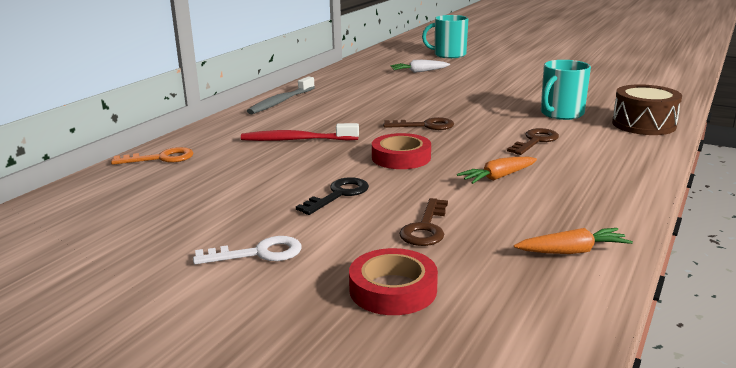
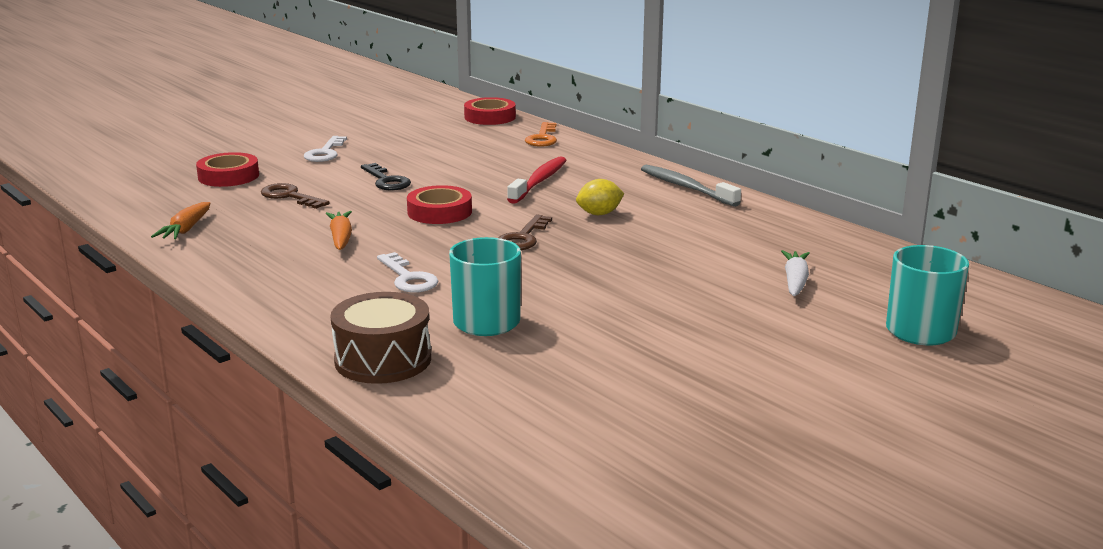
camera: 110 degrees right, 0 degrees up
(74, 195) = (490, 117): none -> red tape
(356, 115) = (599, 214): none -> yellow lemon
(535, 141) = (408, 278): brown key -> white key

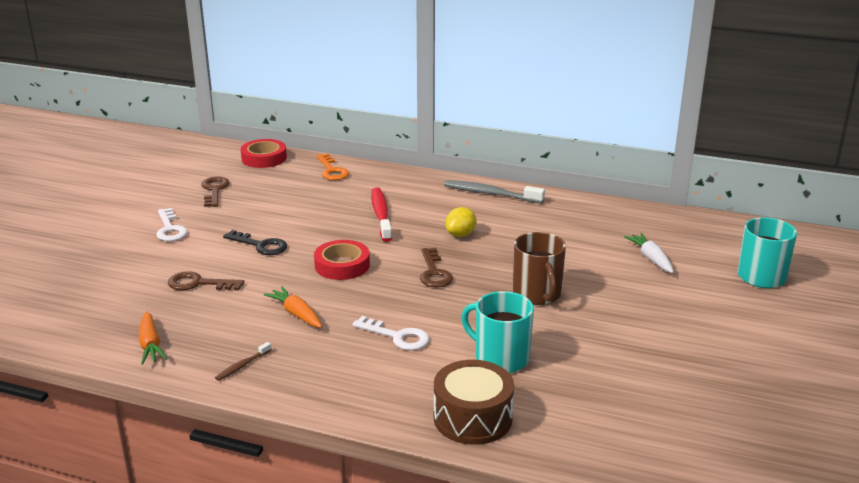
camera: 30 degrees left, 5 degrees up
(228, 176) = (114, 277): red tape -> none
(237, 263) = (242, 366): none -> brown toothbrush
(407, 132) = (214, 190): none -> brown key
(608, 280) = (537, 294): none -> brown mug

